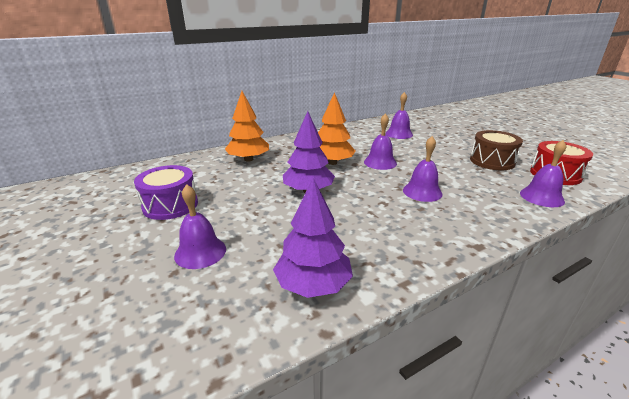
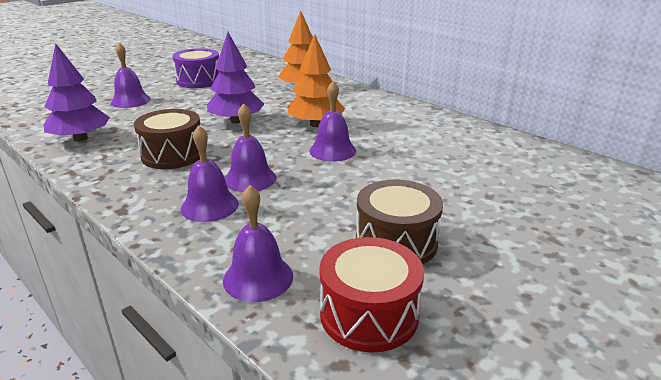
camera: 75 degrees right, 0 degrees up
(374, 222) = (173, 155): none -> brown drum
(399, 134) = (466, 159): purple bell -> purple bell (209, 206)

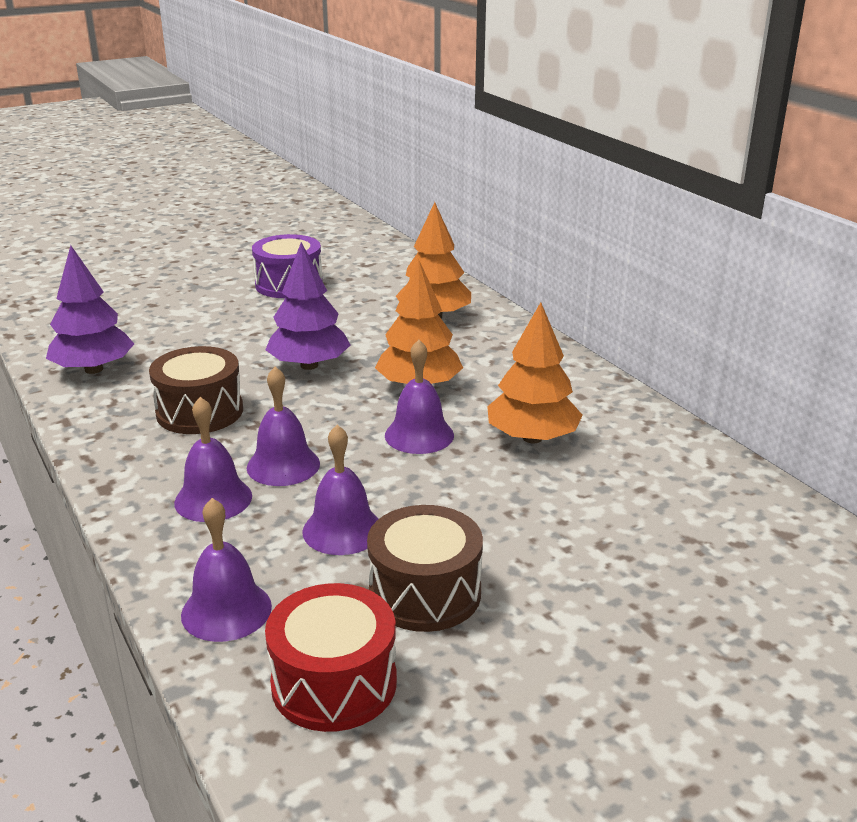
camera: 15 degrees right, 0 degrees up
(130, 101) = (180, 311): purple bell -> purple bell (342, 530)
(405, 144) = (532, 438): none -> orange tree

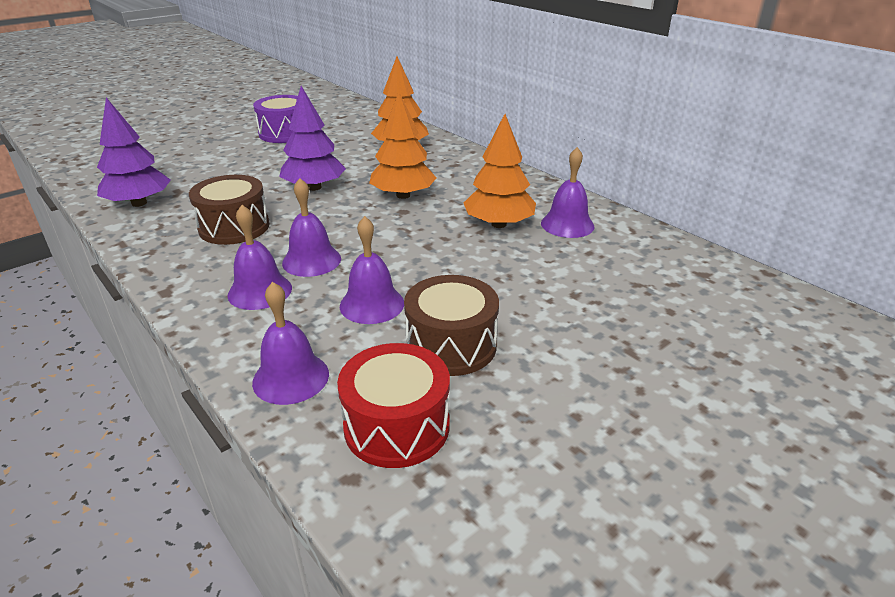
camera: 10 degrees left, 5 degrees up
(419, 435) = (413, 229): purple bell -> purple bell (567, 224)

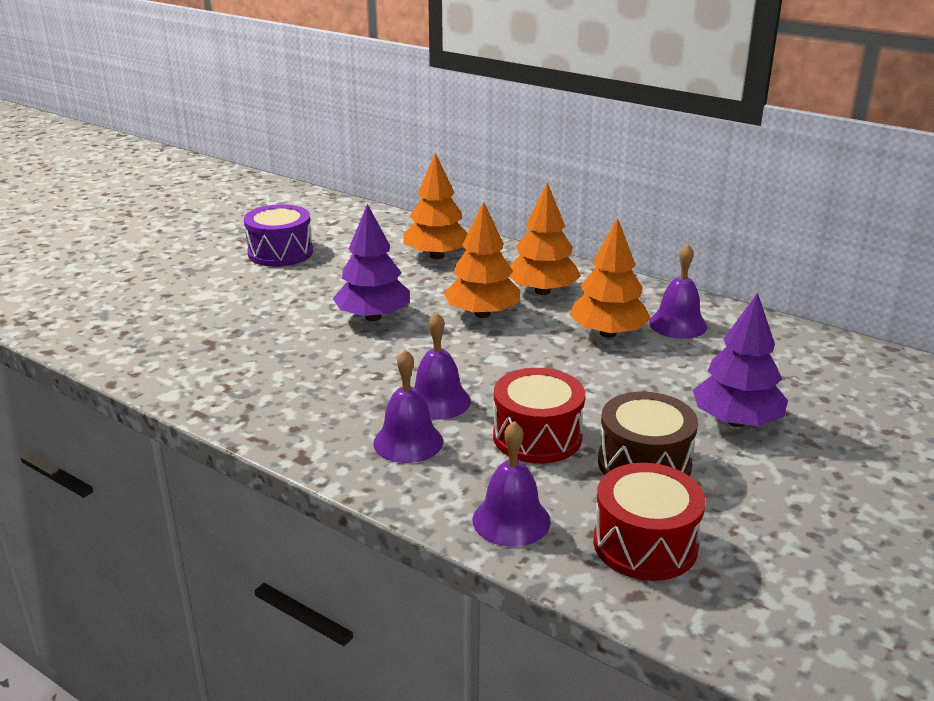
camera: 15 degrees left, 5 degrees down
(139, 203) = (175, 363): purple tree -> purple tree (736, 421)
(234, 227) = (318, 376): brown drum -> none
(372, 304) = (537, 437): purple bell -> red drum
(466, 183) = (542, 291): none -> orange tree

